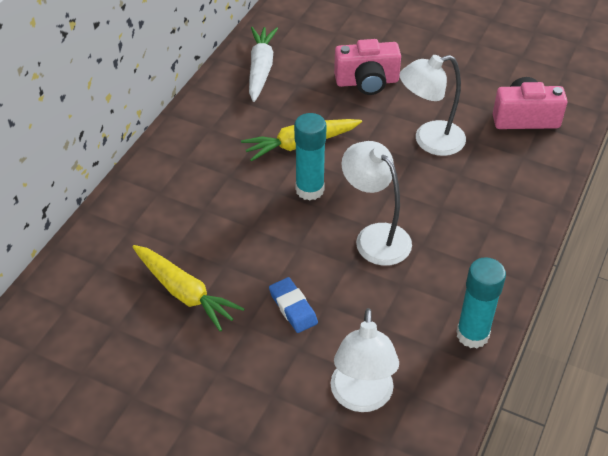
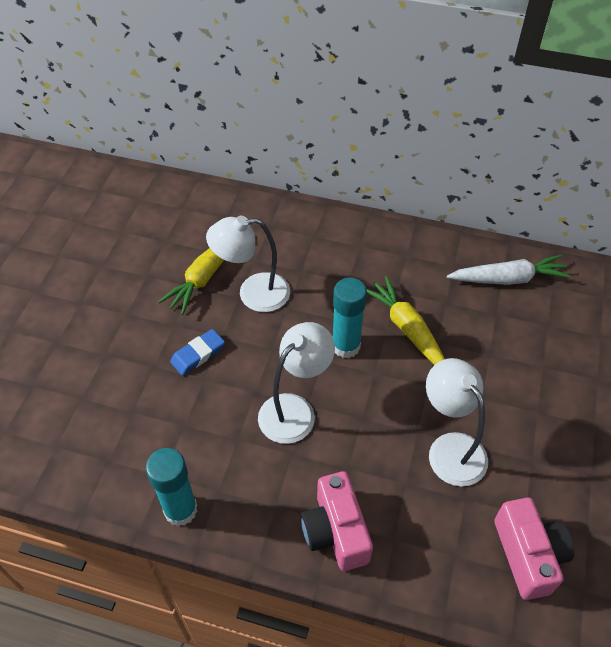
camera: 80 degrees right, 5 degrees up
(361, 398) = (104, 420): white lamp -> white lamp (253, 293)
(367, 82) = (527, 376): pink camera -> pink camera (335, 531)

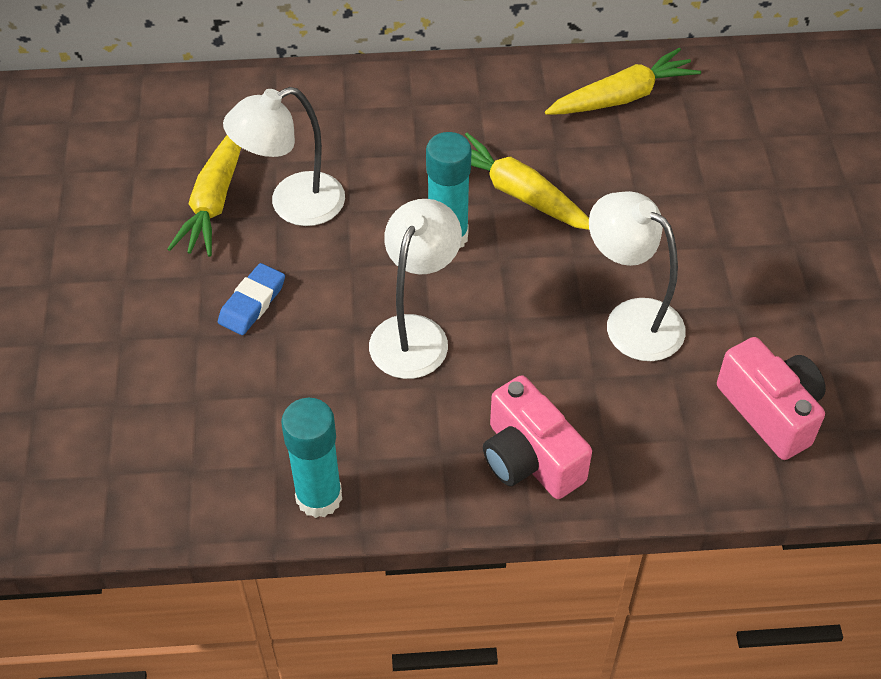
camera: 20 degrees left, 0 degrees up
(508, 279) = (622, 97): white carrot -> yellow carrot

